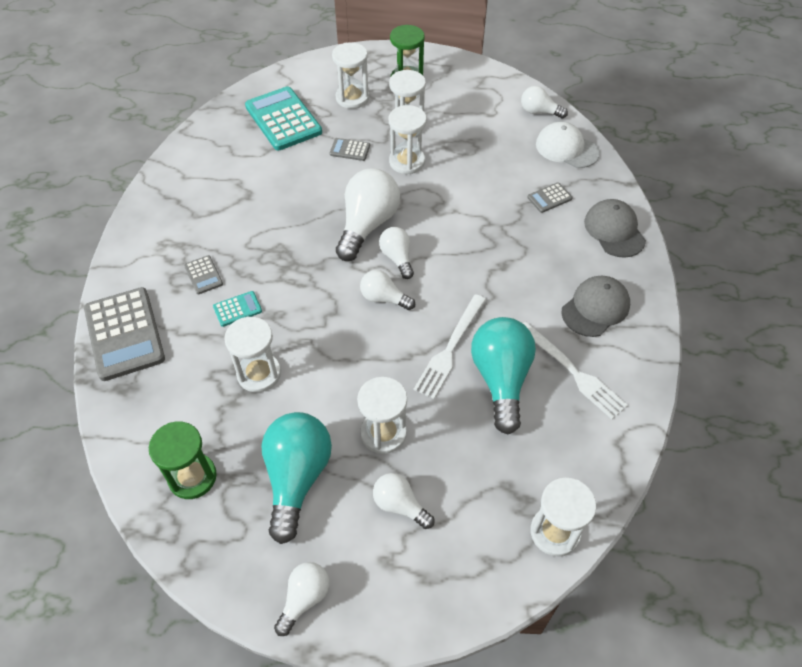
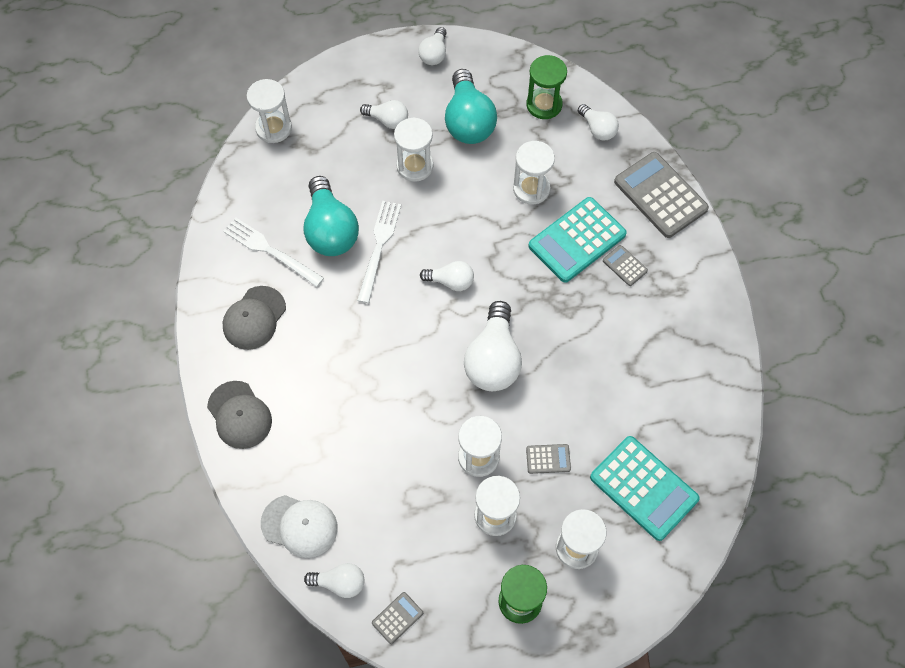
camera: 165 degrees right, 10 degrees up
(237, 309) = (577, 240): turquoise calculator -> turquoise calculator, size x2.19
(397, 258) = (451, 328): white light bulb -> white light bulb (597, 129)
(549, 198) = (311, 443): grey calculator -> grey calculator (397, 618)

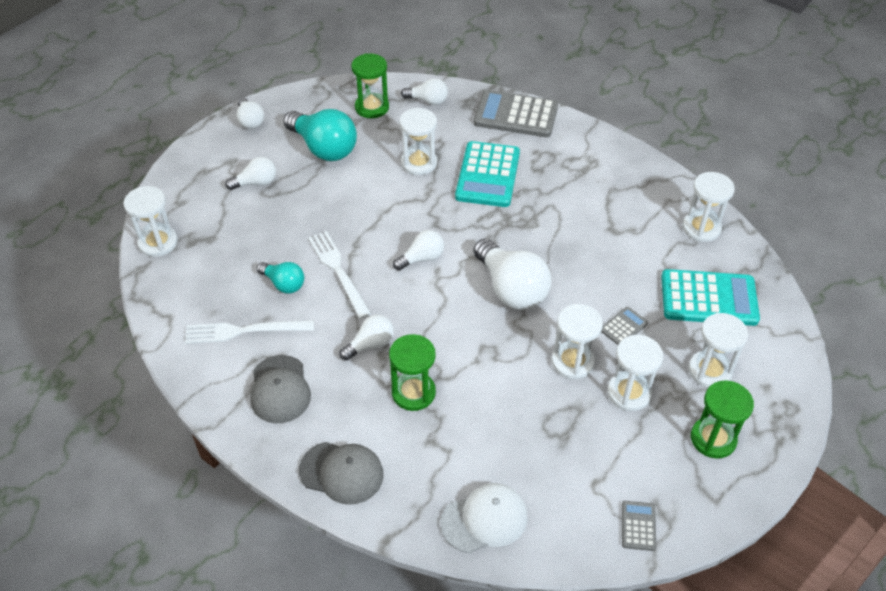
camera: 40 degrees left, 15 degrees down
(330, 230) = (284, 284): turquoise light bulb -> turquoise light bulb, size x0.55
(340, 583) = (565, 537): white light bulb -> white light bulb (370, 345)
(341, 391) = (413, 392): none -> green hourglass
(415, 166) = (310, 200): white hourglass -> white hourglass (701, 228)
(625, 266) = (539, 170): grey calculator -> none

